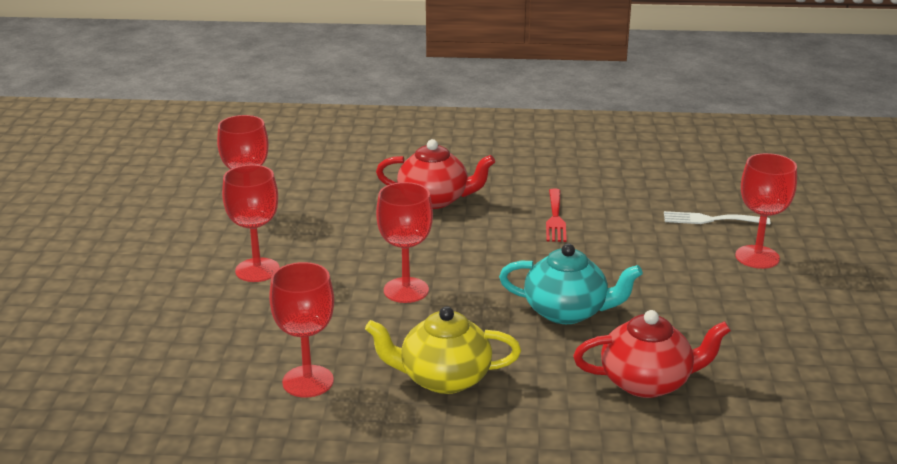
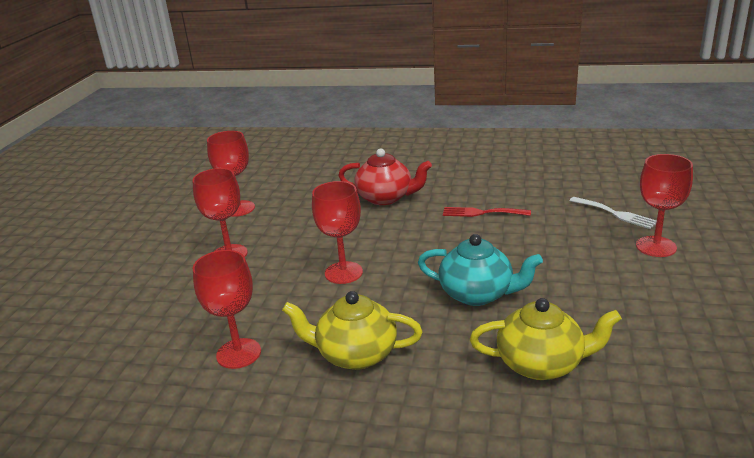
camera: 10 degrees right, 0 degrees up
(555, 218) = (481, 213): red fork -> red fork turned 90 degrees clockwise
(647, 382) = (541, 364): red teapot -> yellow teapot
(710, 219) = (615, 214): white fork -> white fork turned 150 degrees counterclockwise

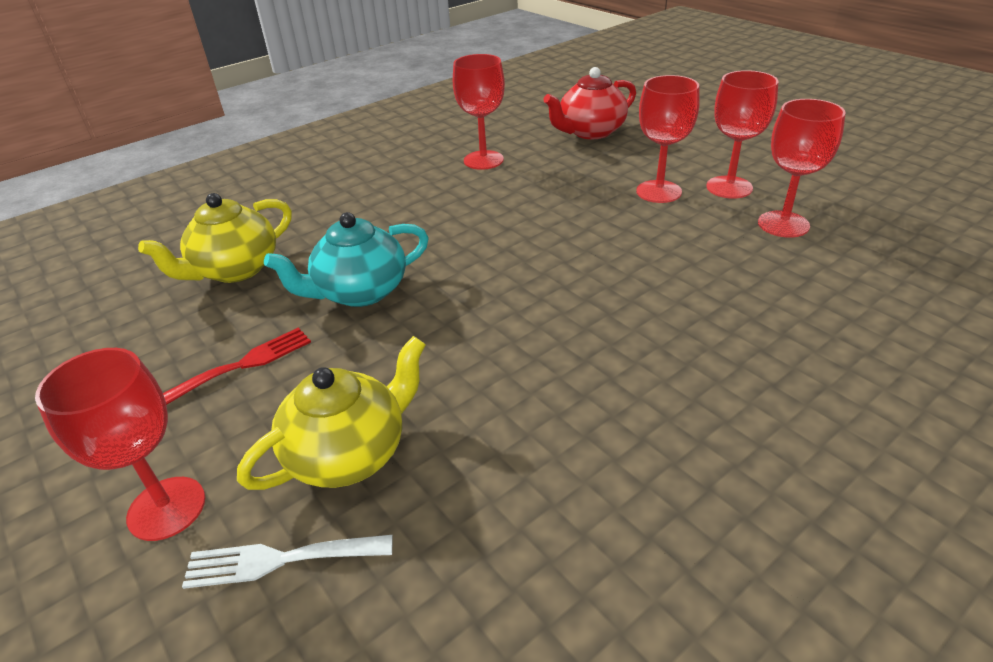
camera: 130 degrees right, 10 degrees up
(343, 273) = (523, 237): red goblet -> red goblet (729, 187)
(356, 354) = (399, 200): yellow teapot -> yellow teapot (349, 453)
(385, 198) = (677, 344): red teapot -> red teapot (590, 132)
(481, 213) = (505, 406): red fork -> red fork (244, 364)

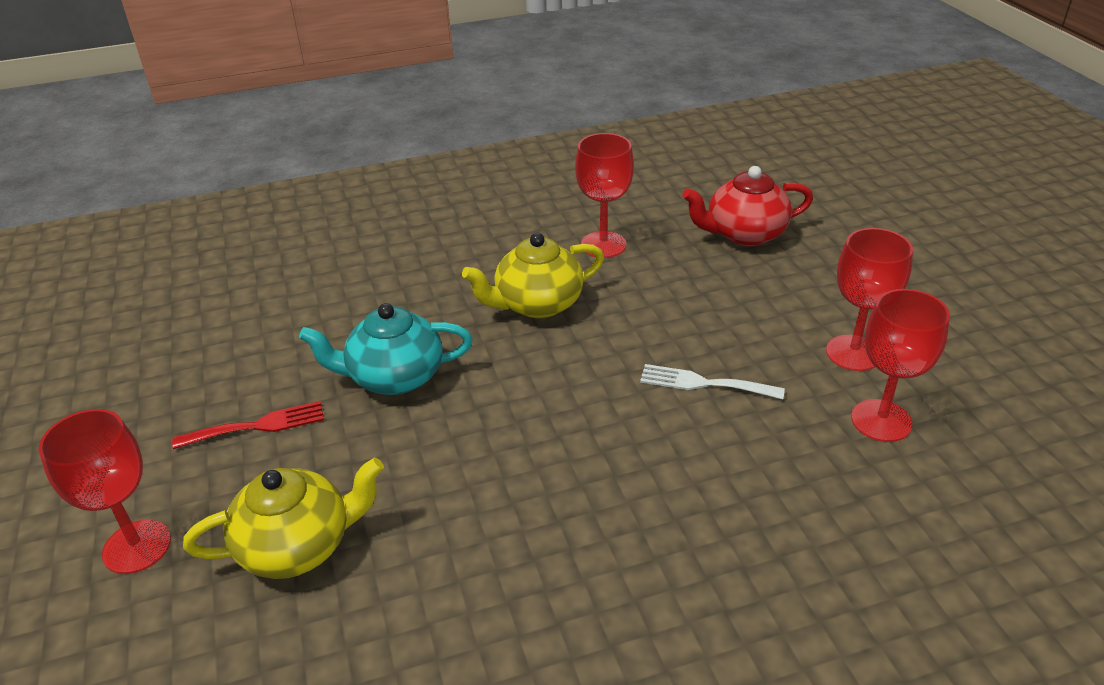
camera: 20 degrees right, 0 degrees up
(235, 269) = (299, 318): yellow teapot -> yellow teapot (537, 304)
(279, 560) = (196, 625): white fork -> white fork (703, 383)
(658, 192) = (767, 337): red goblet -> none

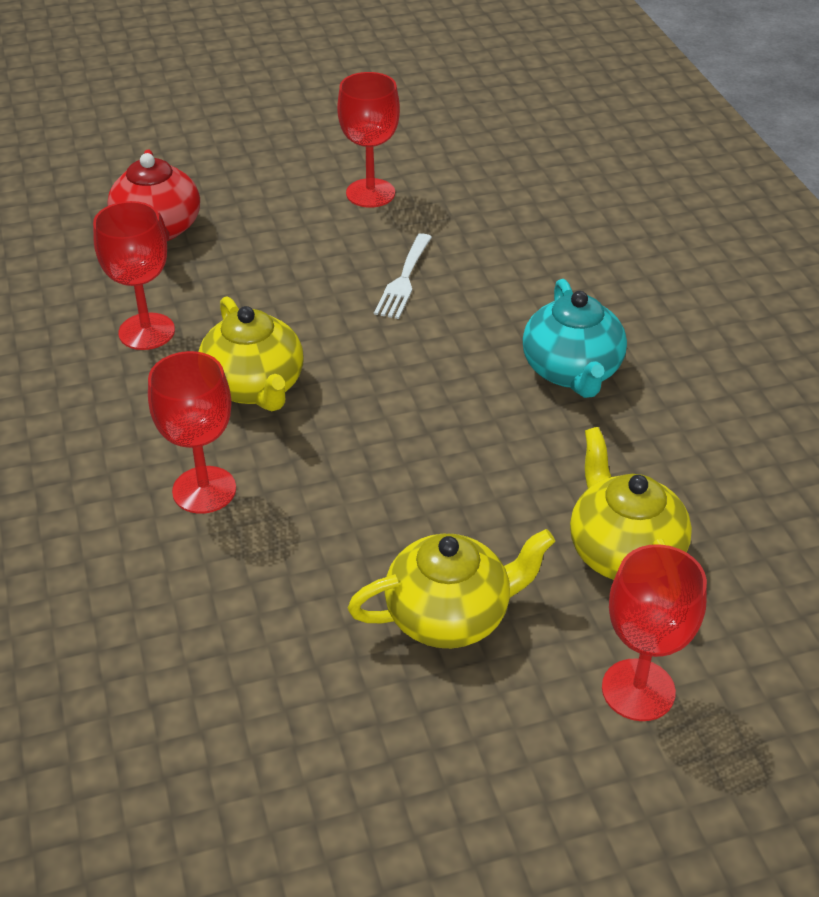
camera: 90 degrees left, 5 degrees up
(258, 426) = (450, 615): red fork -> yellow teapot
(394, 377) = (372, 500): turquoise teapot -> turquoise teapot (572, 371)
(881, 420) = (458, 194): red goblet -> red goblet (204, 490)

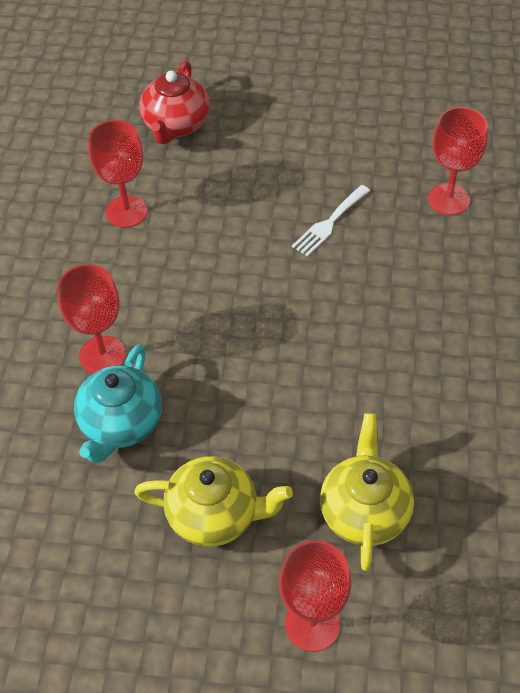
camera: 25 degrees right, 10 degrees up
(254, 386) = (177, 282): yellow teapot -> none
(370, 193) = (345, 136): red goblet -> red goblet (448, 199)
(572, 371) = (412, 344): turquoise teapot -> turquoise teapot (121, 423)

